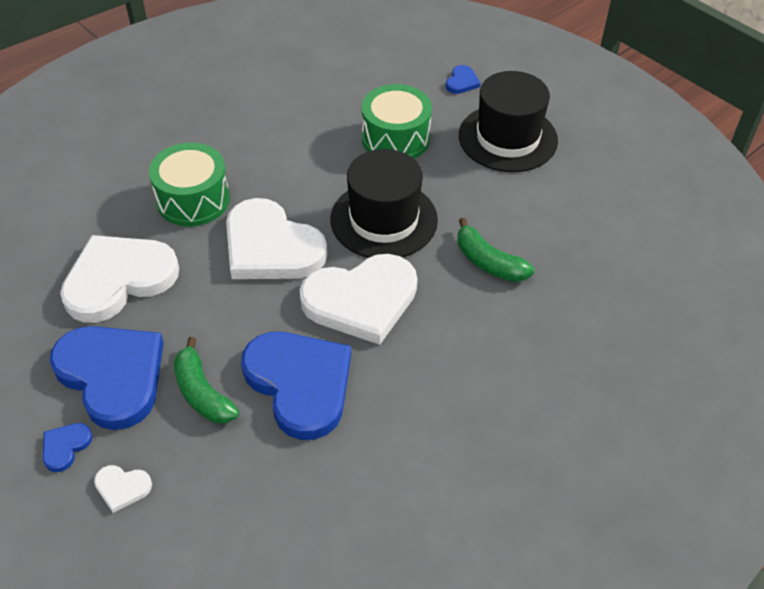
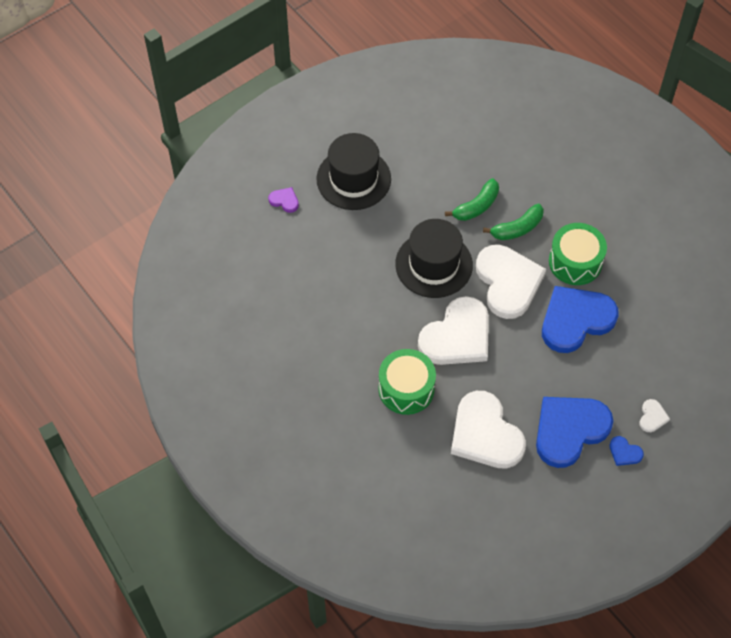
camera: 85 degrees left, 10 degrees up
(202, 392) = (583, 376): green banana -> green banana (517, 228)
(395, 138) = (348, 251): green drum -> green drum (575, 262)
(462, 82) = (284, 200): blue heart -> purple heart

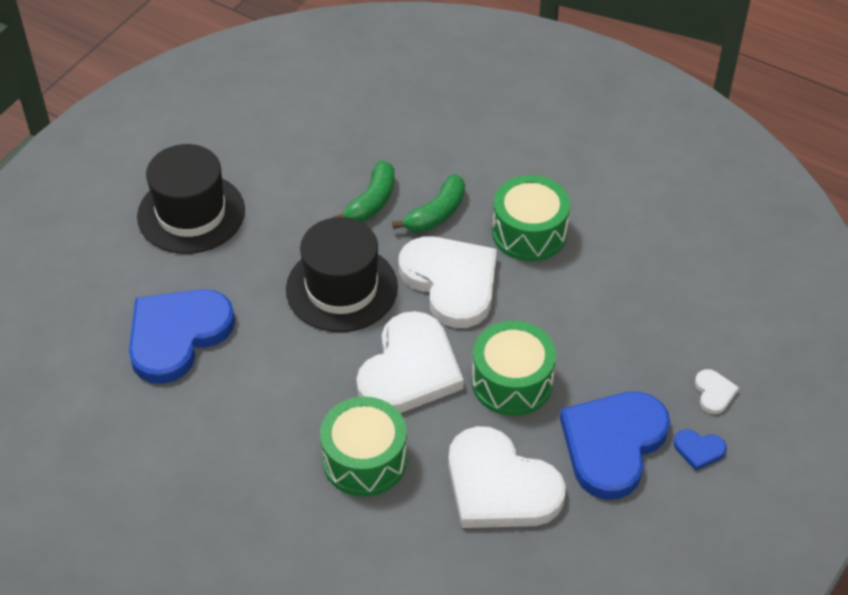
camera: 20 degrees left, 10 degrees down
(284, 200) = (102, 266): purple heart -> none
(520, 366) = (512, 382): none -> green drum
(575, 320) = (560, 302): blue heart -> blue heart (177, 335)

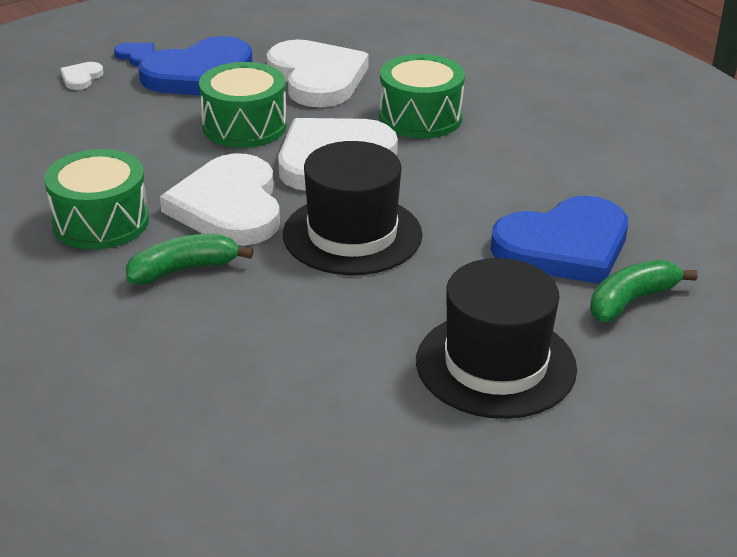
camera: 155 degrees left, 15 degrees down
(371, 202) = (250, 305): green banana -> green banana (631, 301)

